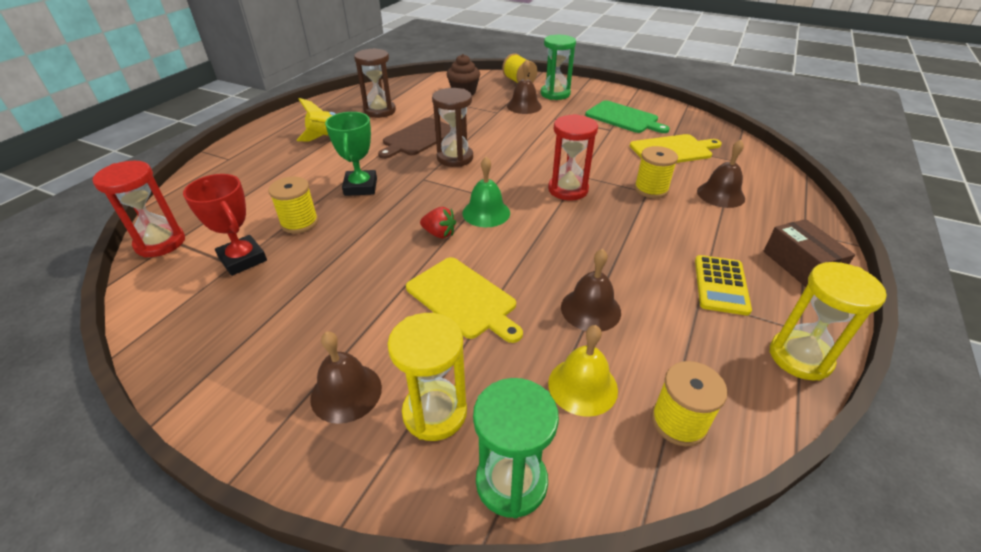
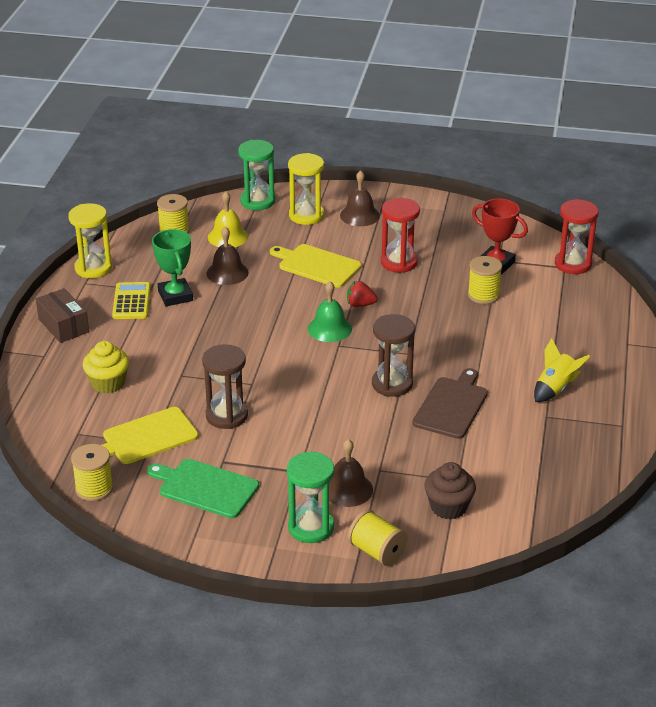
camera: 165 degrees right, 5 degrees down
(360, 187) = (462, 335): green trophy -> green trophy (175, 296)
(380, 111) = (535, 444): brown hourglass -> brown hourglass (226, 416)
(568, 189) = (260, 364): red hourglass -> red hourglass (399, 262)
(651, 189) = (177, 378): yellow spool -> yellow spool (94, 488)
(720, 194) = (108, 383): brown bell -> yellow cupcake

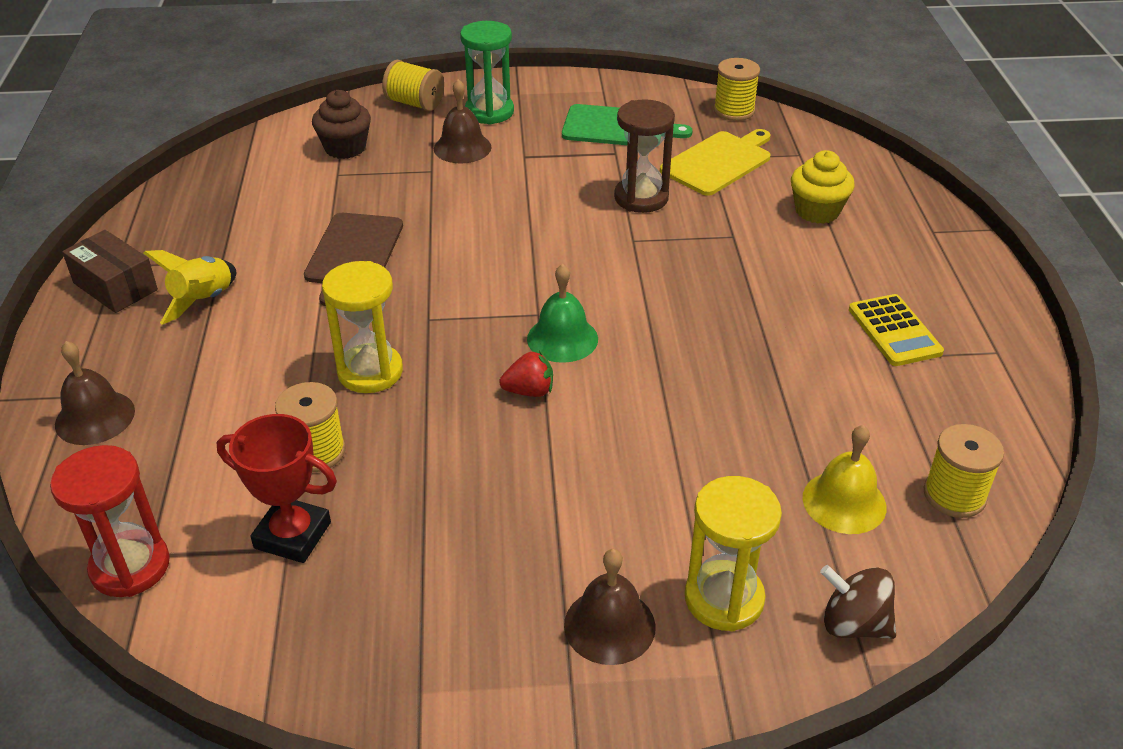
camera: 165 degrees right, 5 degrees up
(63, 326) = (953, 276): brown box -> brown box (115, 286)
(93, 268) = (1013, 382): yellow hourglass -> yellow hourglass (370, 372)
(175, 296) = (836, 353): green trophy -> none
(227, 273) = (787, 415): brown bell -> brown bell (95, 417)
(257, 201) = (853, 624): green hourglass -> brown spinning top
(317, 265) = (639, 462): yellow cutting board -> none
(392, 384) = (442, 269): brown hourglass -> none
(399, 262) = (487, 500): red hourglass -> none

